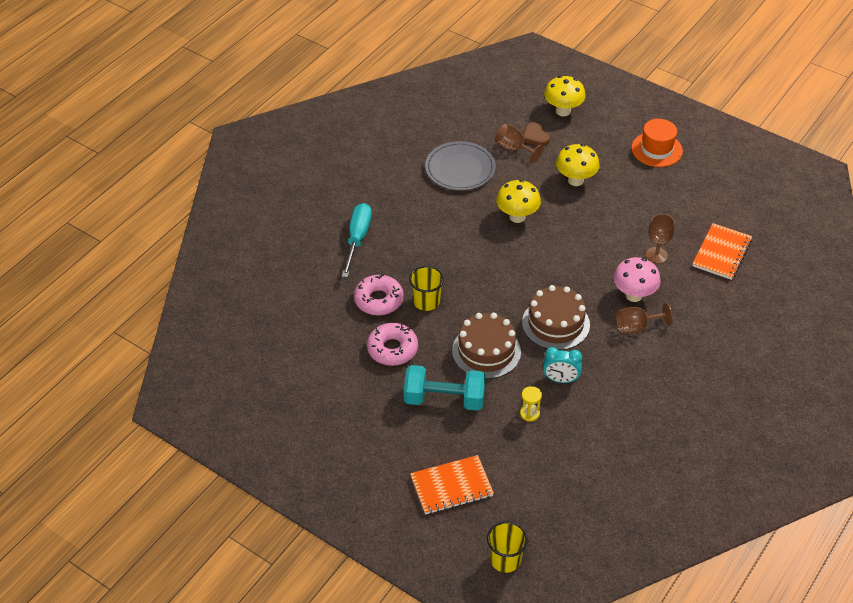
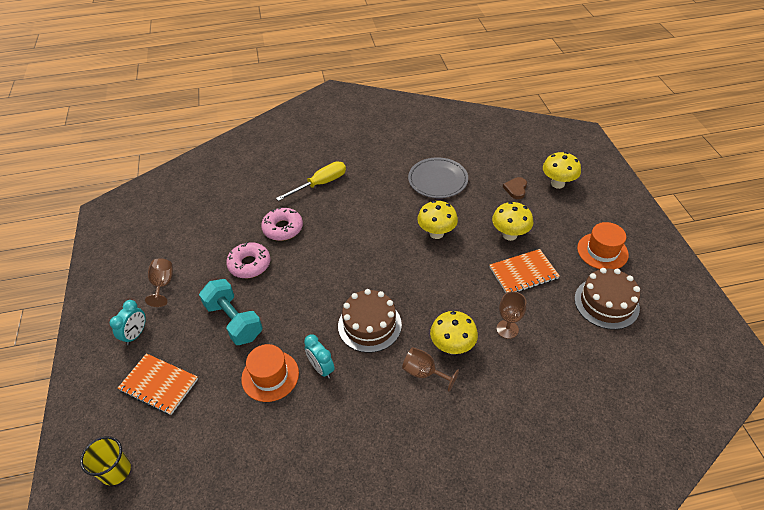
camera: 45 degrees right, 0 degrees up
(357, 239) = (320, 184): turquoise screwdriver -> yellow screwdriver
(374, 471) = (136, 334): none -> turquoise clock
(426, 301) = (308, 249): yellow cup -> none
(486, 351) = (300, 309): brown cake -> brown cake (606, 303)
(513, 149) = (490, 188): brown goblet -> brown goblet (163, 285)
(529, 413) = (270, 376): yellow hourglass -> orange hat
(634, 295) = (452, 347): pink mushroom -> yellow mushroom
(721, 253) = (566, 366): orange notebook -> orange notebook (523, 273)

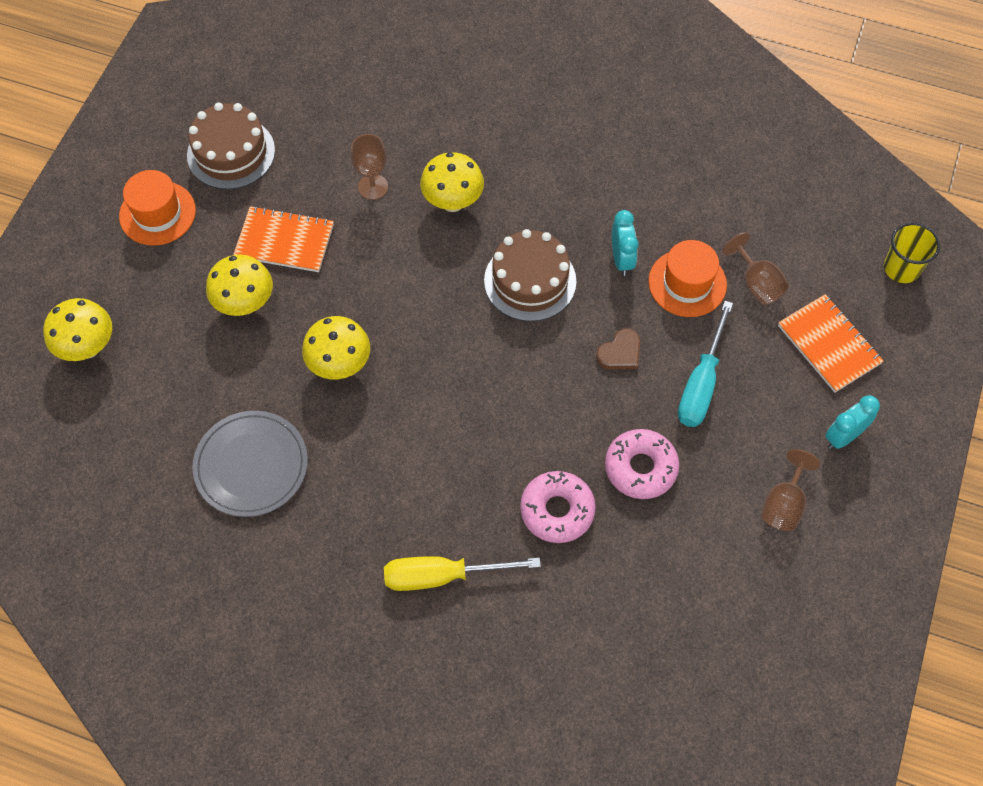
camera: 150 degrees left, 15 degrees up
(234, 321) = (701, 383): turquoise dumbbell -> turquoise screwdriver
(424, 373) = (507, 192): brown goblet -> brown goblet (757, 283)
(516, 189) = (156, 375): brown heart -> brown heart (620, 353)

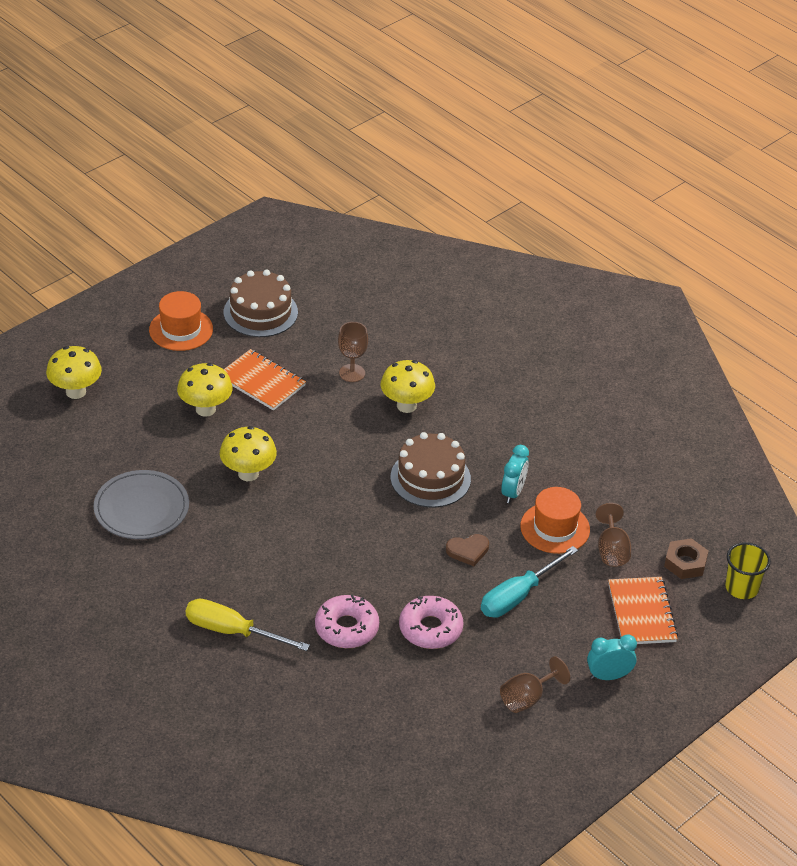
camera: 25 degrees right, 20 degrees down
(833, 264) = (685, 563): none -> brown nut

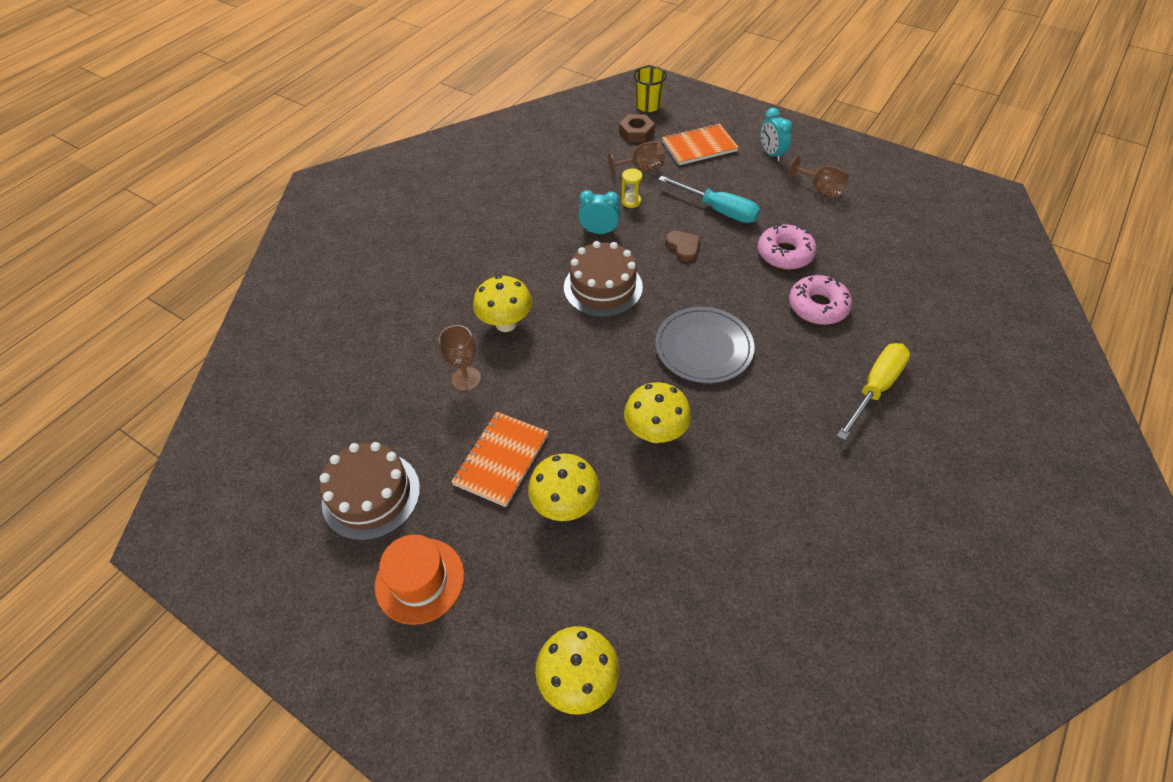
camera: 100 degrees left, 10 degrees up
(141, 508) = (754, 523): grey plate -> grey plate (703, 347)
(232, 631) = (875, 388): yellow screwdriver -> yellow screwdriver turned 150 degrees counterclockwise
(555, 528) = (631, 201): orange hat -> yellow hourglass

